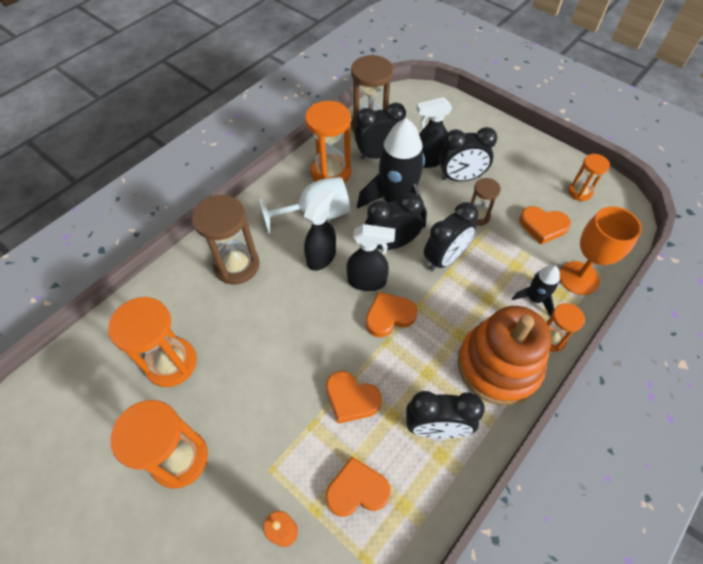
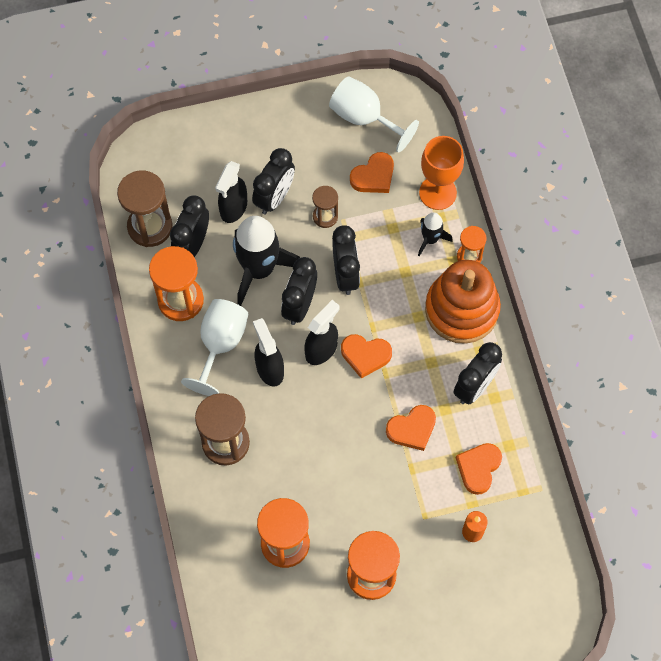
camera: 55 degrees left, 10 degrees up
(389, 316) = (365, 355): orange heart -> orange heart turned 90 degrees counterclockwise
(580, 192) = (364, 118): orange hourglass -> white goblet

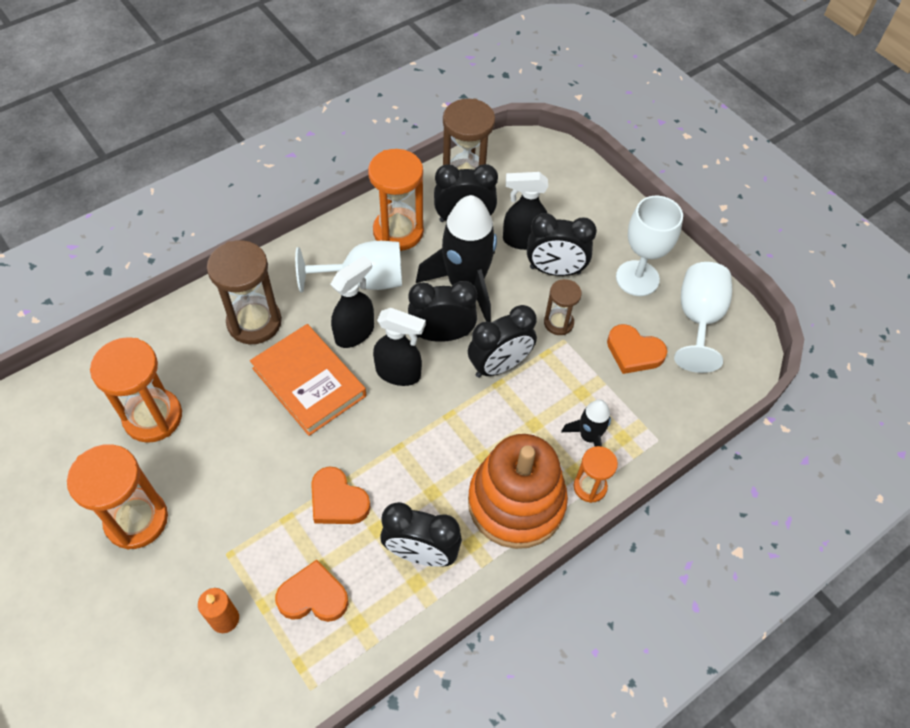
camera: 65 degrees right, 10 degrees down
(301, 418) = (309, 382): none -> orange book
(308, 142) = (637, 278): none -> white goblet
(365, 355) = (410, 419): orange heart -> none
(437, 193) = (652, 424): orange goblet -> none

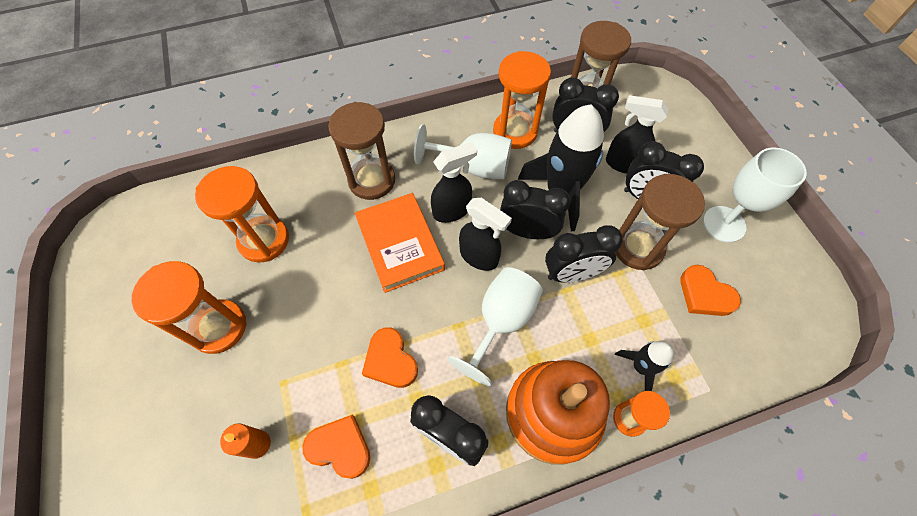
camera: 20 degrees right, 5 degrees up
(558, 323) = (638, 247): brown hourglass -> brown hourglass, size x1.78
(698, 319) = (777, 278): white goblet -> white goblet (501, 321)

